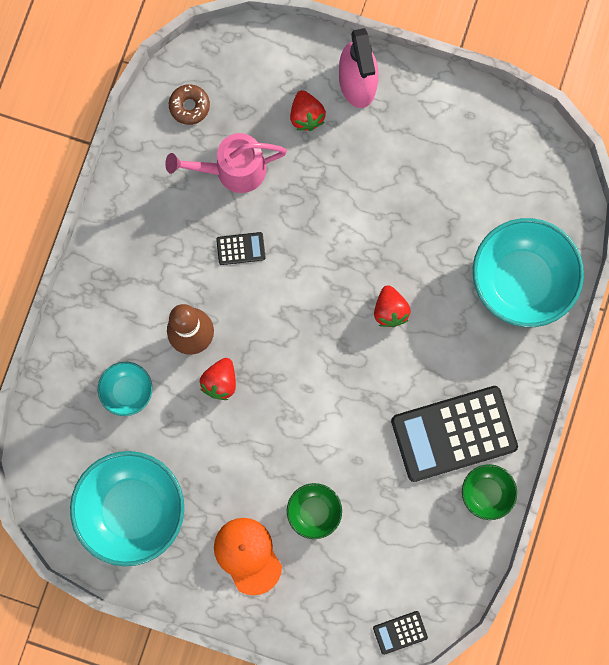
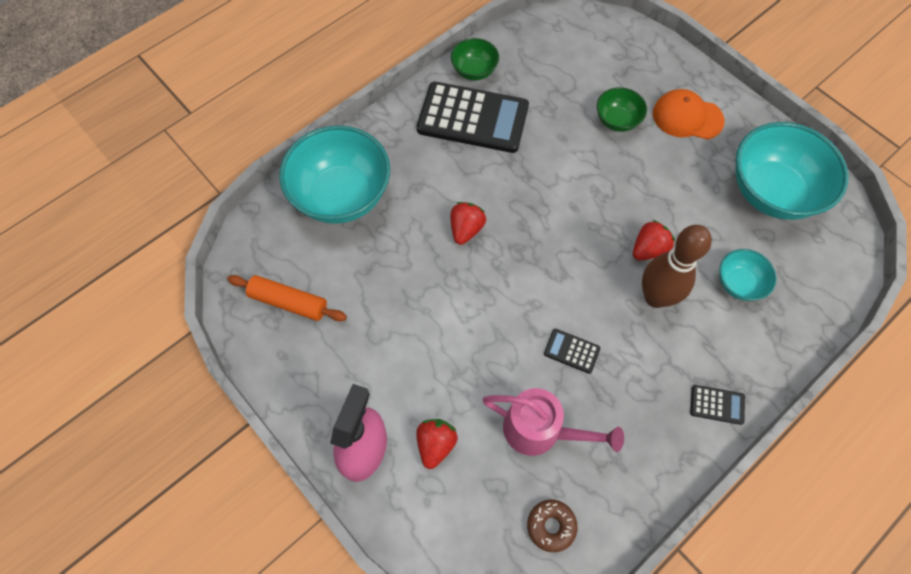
camera: 150 degrees left, 15 degrees down
(247, 555) = (687, 117): orange cap -> orange cap turned 105 degrees clockwise
(400, 632) = (594, 22): black calculator -> black calculator (717, 405)
(496, 160) = (288, 302): none -> orange rolling pin

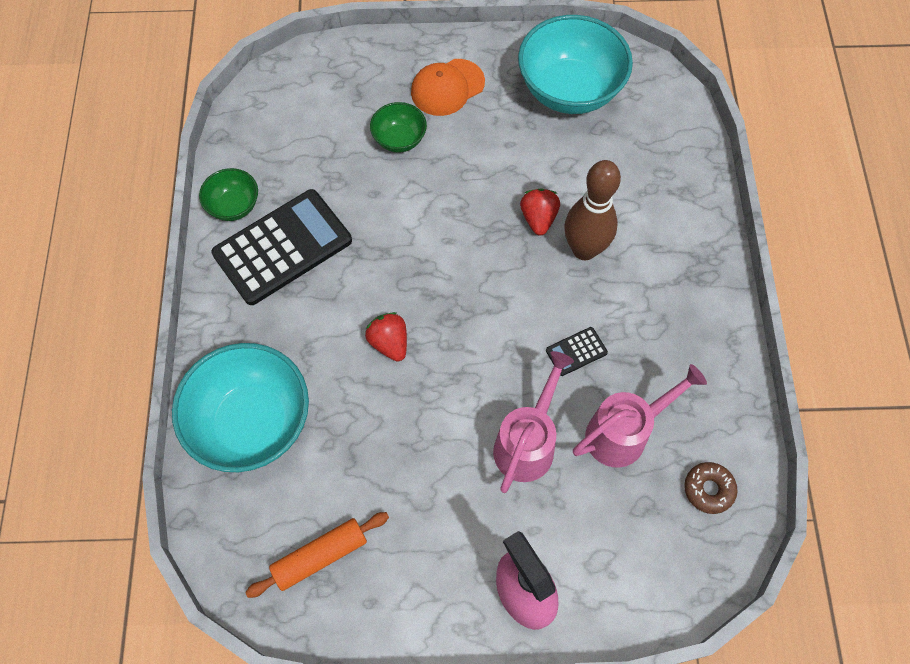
camera: 50 degrees left, 0 degrees up
(436, 444) = (568, 528): red strawberry -> none
(474, 370) = (528, 442): none -> pink watering can
(717, 405) = (708, 284): black calculator -> none
(738, 283) = (624, 182): turquoise bowl -> none

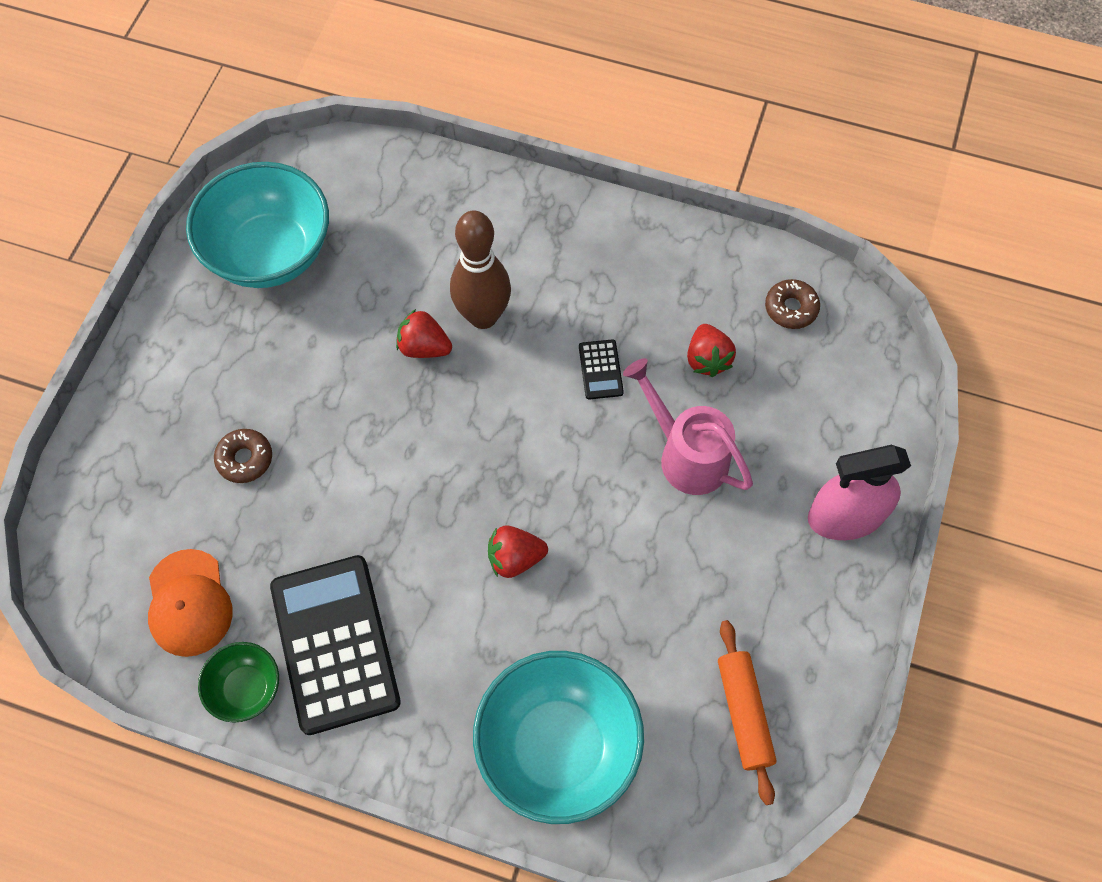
camera: 70 degrees left, 0 degrees up
(399, 139) = (245, 459): green bowl -> brown donut
(447, 87) = (197, 380): orange cap -> orange cap (189, 603)
(624, 433) = (707, 359): pink watering can -> red strawberry

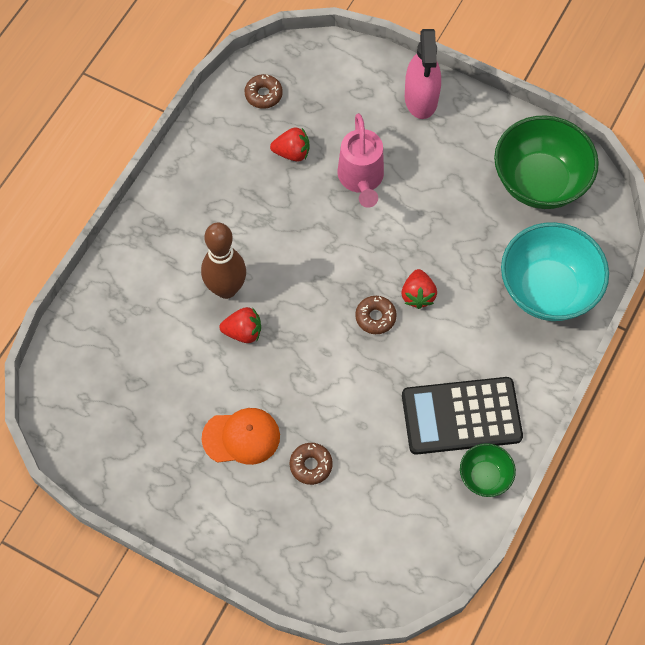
camera: 80 degrees left, 0 degrees up
(189, 603) = (417, 511): orange cap -> orange cap (241, 437)
(270, 253) = (134, 433): turquoise bowl -> none
(424, 347) = (243, 332): red strawberry -> red strawberry turned 120 degrees counterclockwise
(471, 506) = (375, 317): none -> brown donut
(600, 370) = (286, 219): black calculator -> none
(686, 454) = (361, 179): pink watering can -> pink watering can turned 60 degrees counterclockwise
(744, 713) = (539, 181): orange rolling pin -> green bowl

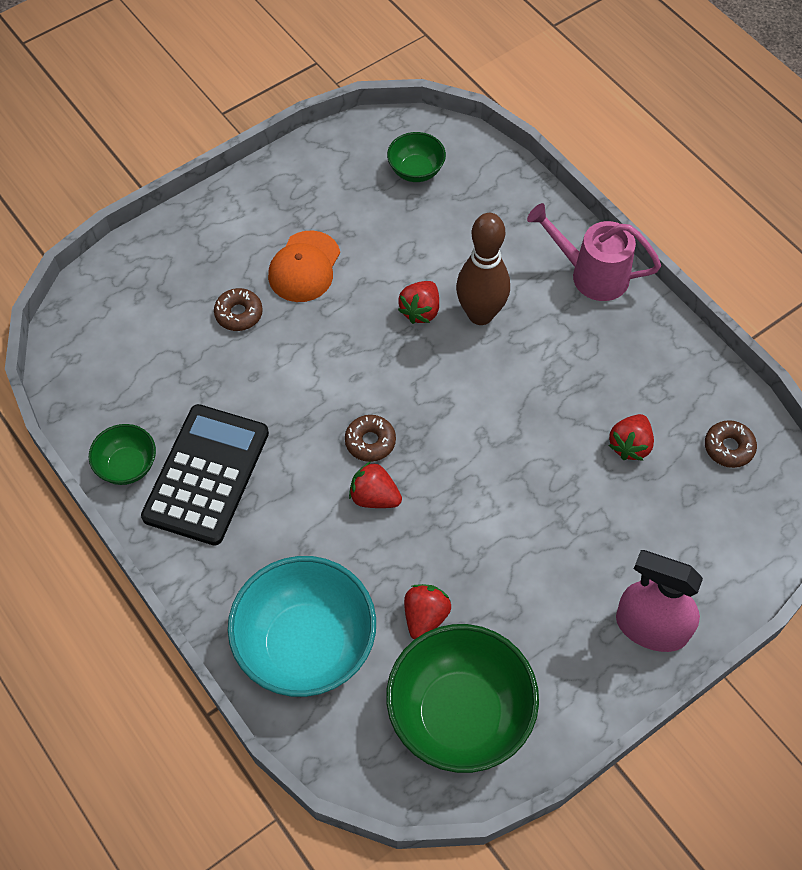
camera: 115 degrees right, 5 degrees down
(101, 395) = (416, 170): none -> green bowl
(361, 179) = (559, 504): pink watering can -> pink watering can (591, 274)
(487, 227) = (425, 617): none -> red strawberry

